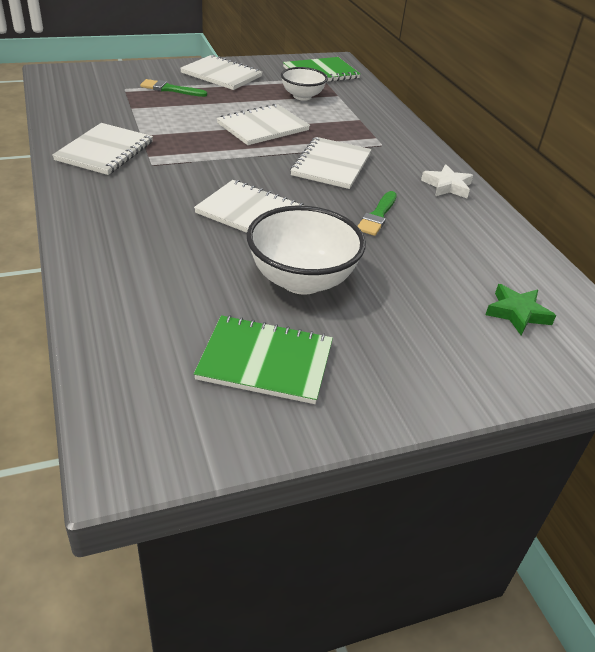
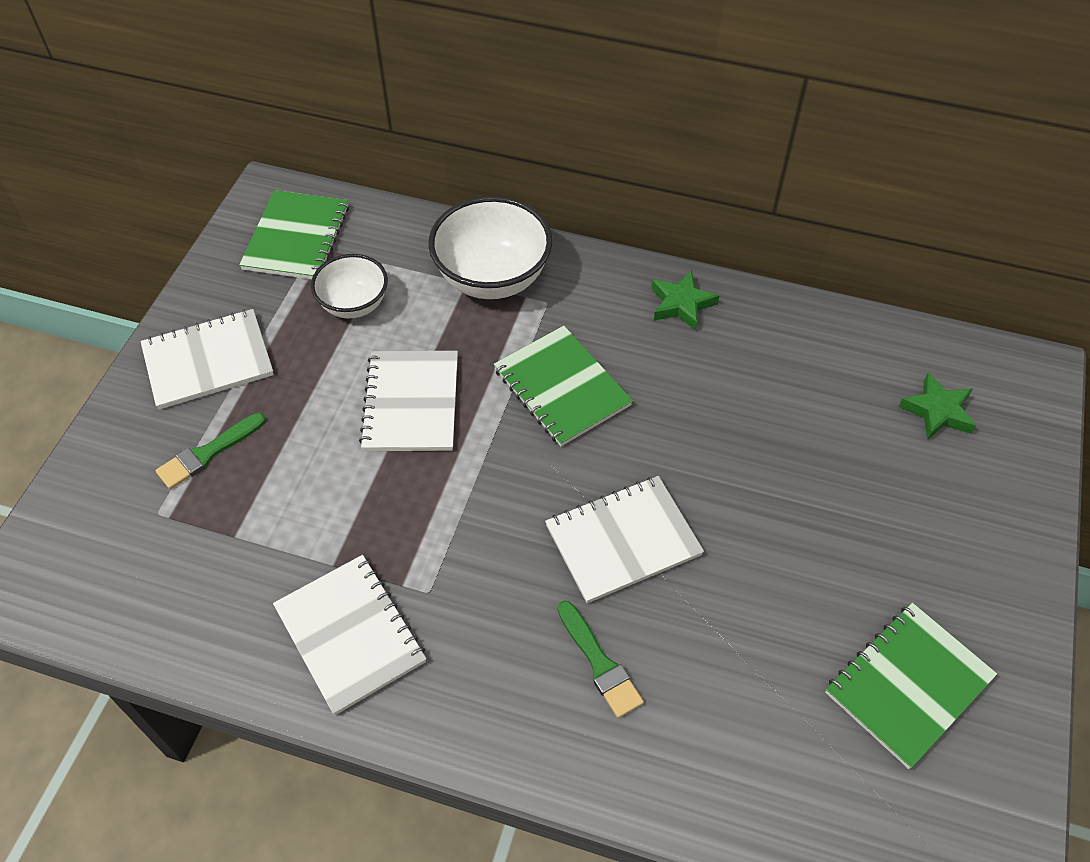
camera: 50 degrees left, 15 degrees up
(302, 280) = (787, 568): white bowl -> white bowl (492, 278)
(331, 165) = (562, 387): white notebook -> green notebook
(377, 216) = (703, 414): green brush -> green brush (600, 663)
(447, 186) = (681, 304): white star -> green star

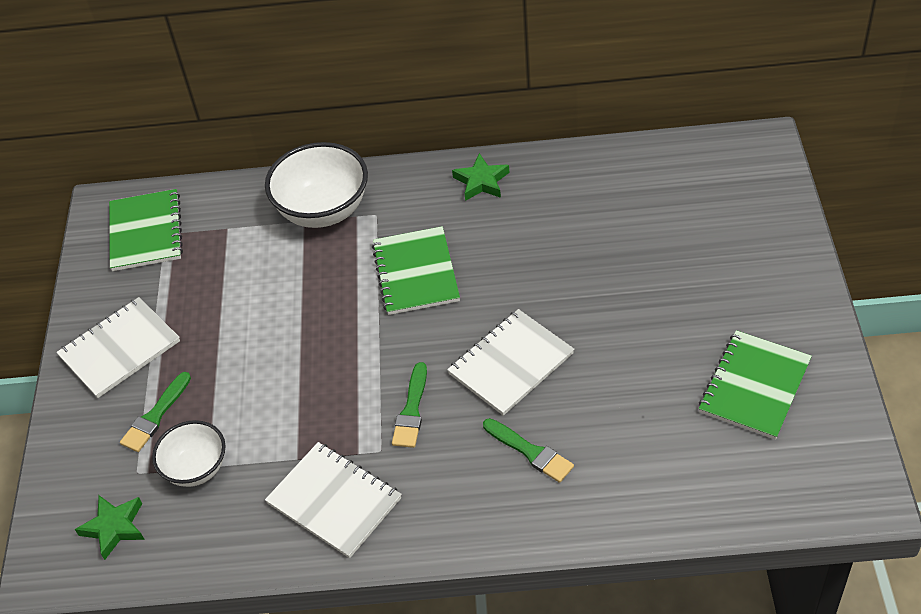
camera: 15 degrees left, 5 degrees down
(354, 304) = (220, 267): white bowl -> white bowl (196, 468)
(411, 403) = (302, 323): white notebook -> none
(485, 555) = (411, 410): none -> green brush
(562, 387) = (416, 272): green notebook -> green notebook turned 45 degrees clockwise
(937, 411) = (703, 195): green star -> green star (114, 527)

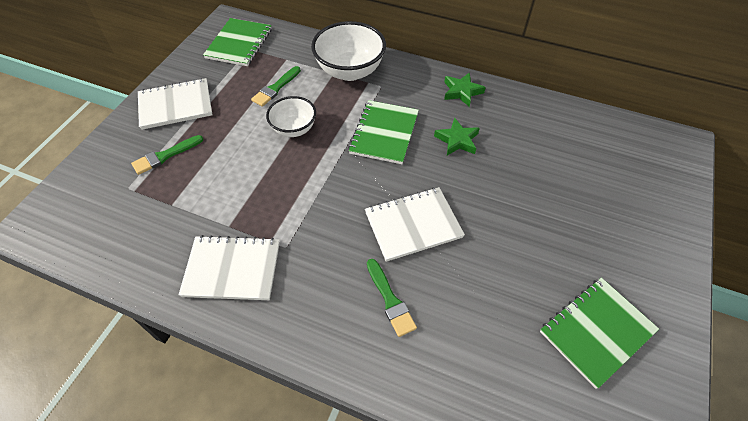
camera: 20 degrees right, 5 degrees up
(114, 527) = (88, 218): green star -> green star (457, 140)
(196, 468) = (164, 202): white bowl -> white bowl (294, 129)
(334, 501) = (232, 269): white notebook -> white notebook turned 60 degrees counterclockwise
(411, 410) = (324, 227): green brush -> green brush (275, 88)

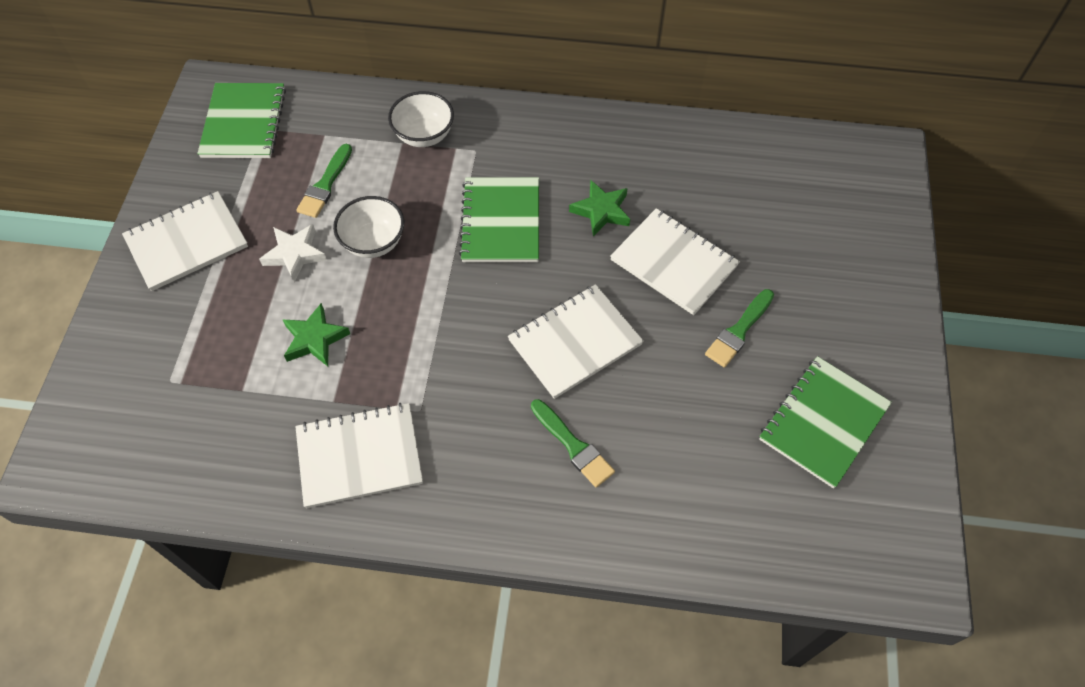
camera: 15 degrees left, 5 degrees up
(165, 156) = (203, 323): green brush -> green brush (739, 331)
(240, 126) = (295, 254): none -> white star
(350, 71) = (424, 135): white bowl -> white bowl, size x0.62
(462, 92) = (589, 136): green star -> green star (315, 339)
(501, 185) = (673, 263): none -> white notebook

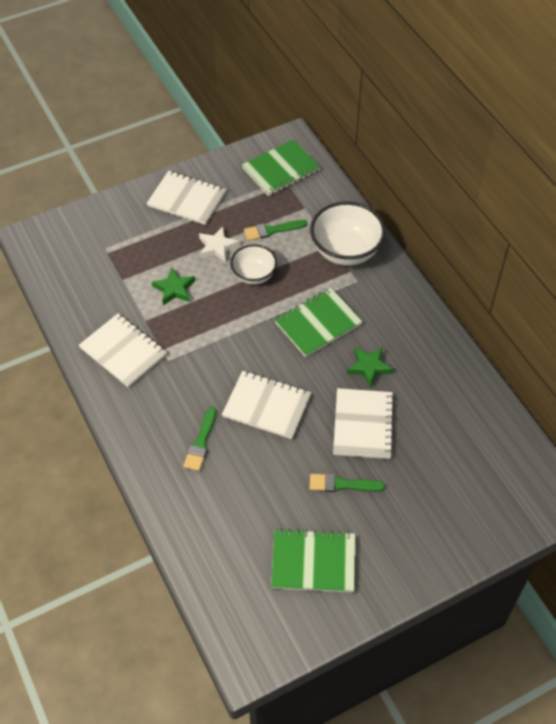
camera: 55 degrees right, 5 degrees down
(424, 135) = (346, 251): white bowl -> white bowl, size x1.62

